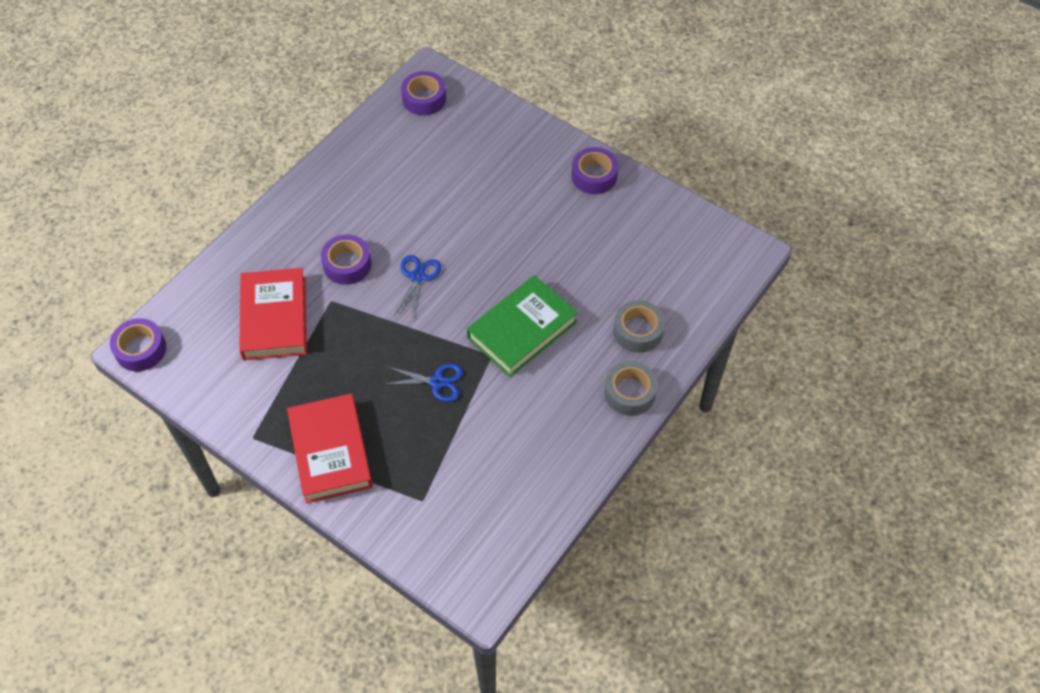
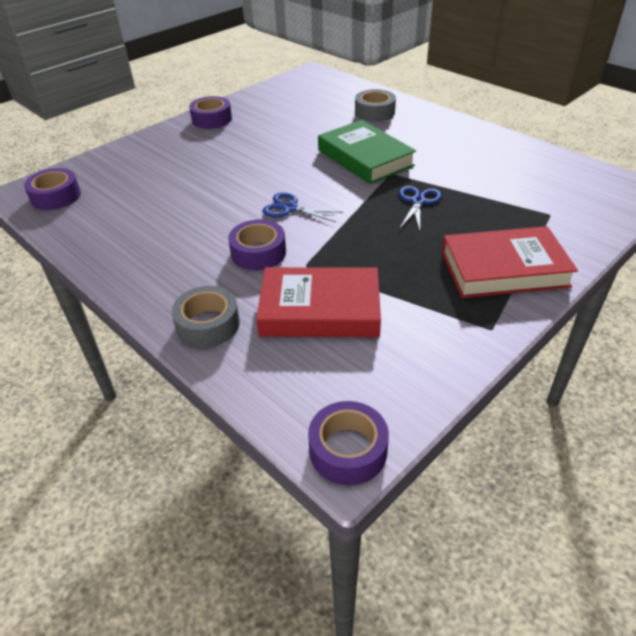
camera: 80 degrees left, 15 degrees down
(629, 392) = (432, 118): grey tape -> grey tape (208, 324)

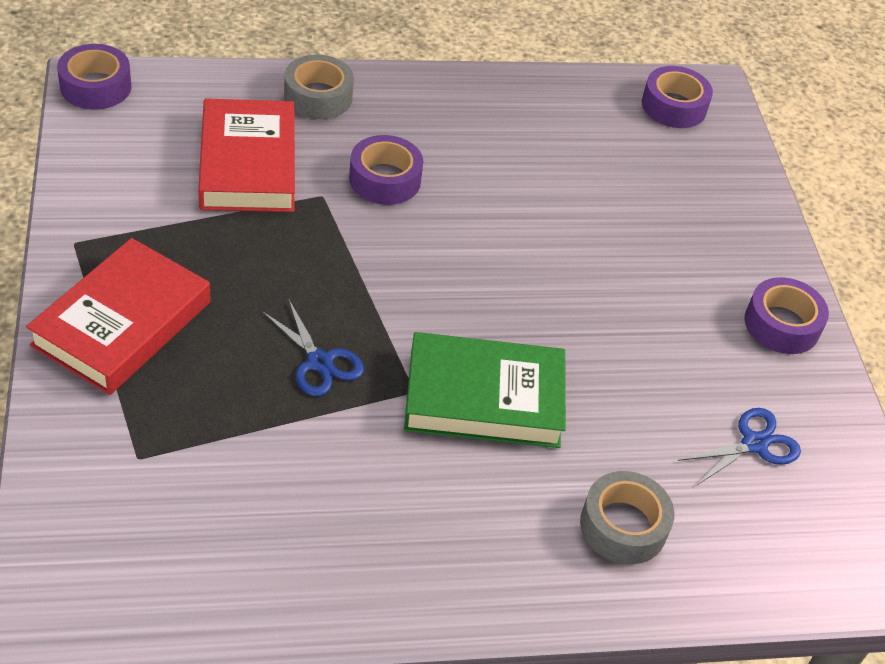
camera: 120 degrees right, 5 degrees up
(290, 208) = (441, 250): blue scissors -> blue scissors (754, 444)
(320, 309) = (248, 164): red book -> red book turned 45 degrees counterclockwise

